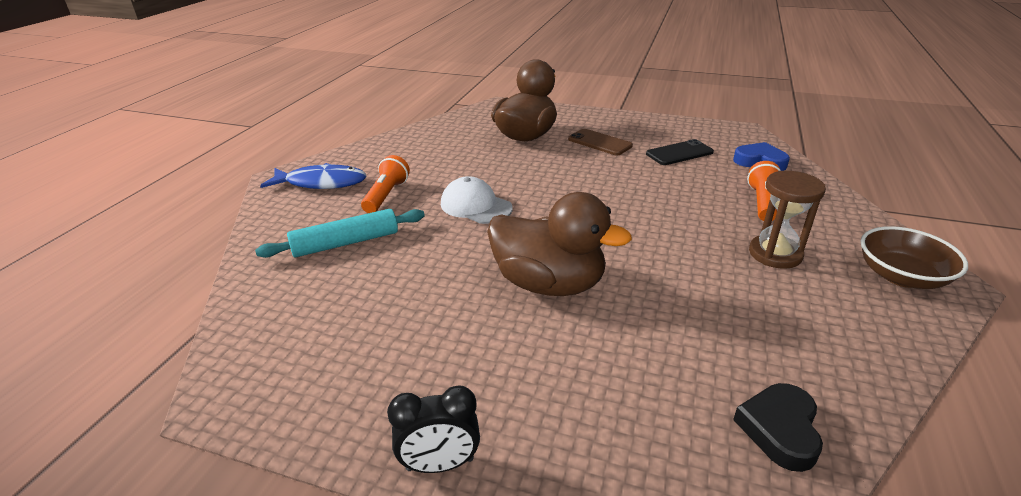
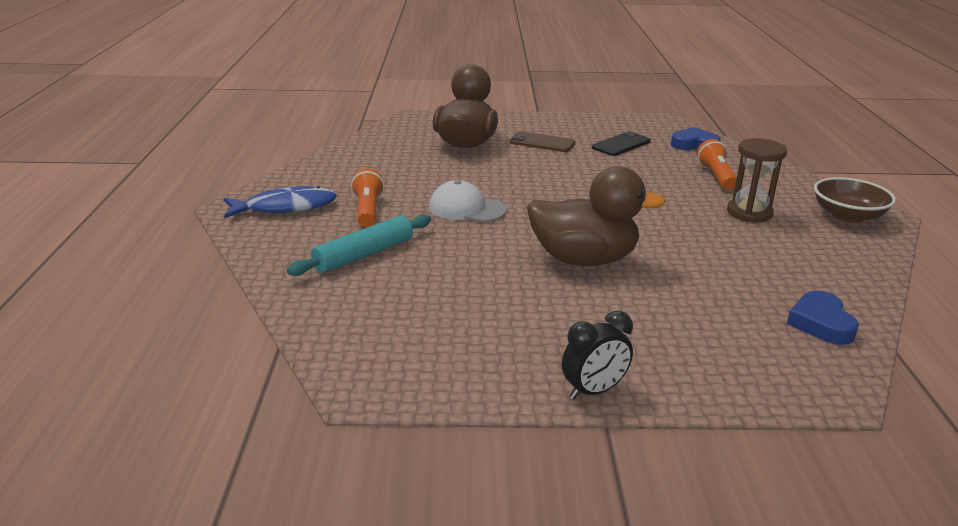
camera: 20 degrees left, 5 degrees down
(780, 429) = (821, 323): black heart -> blue heart

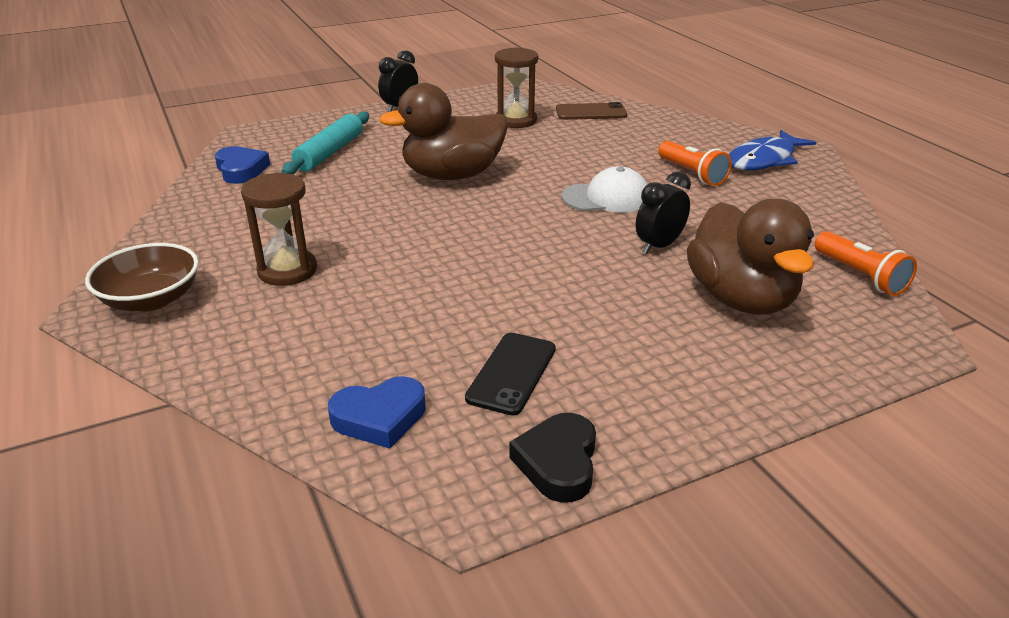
camera: 155 degrees right, 5 degrees up
(364, 255) = (632, 140): turquoise rolling pin -> turquoise rolling pin (329, 152)
(453, 317) = (516, 120): none -> brown hourglass
(474, 173) = (659, 246): none -> black clock
(542, 142) = (640, 337): brown phone -> brown phone (591, 112)
(620, 122) = (558, 462): none -> black heart
(716, 176) = (332, 331): orange flashlight -> orange flashlight (860, 276)

